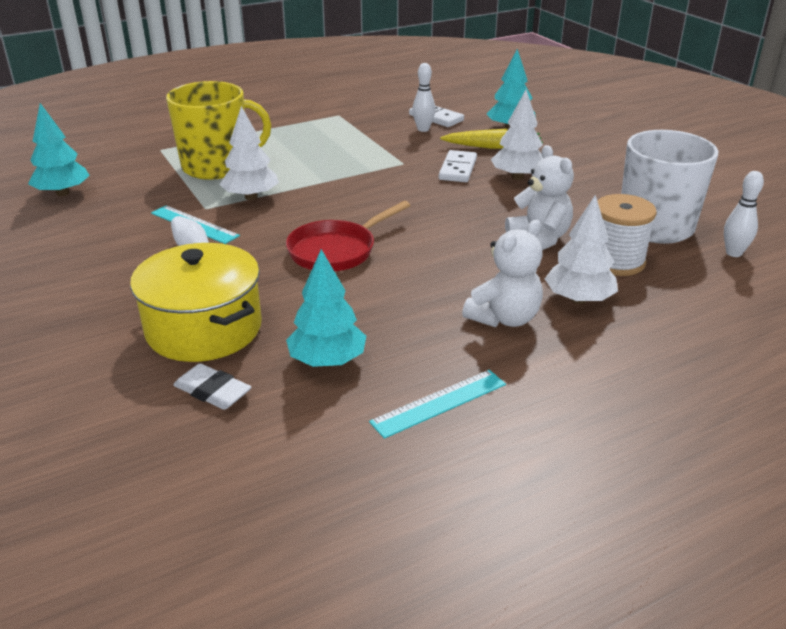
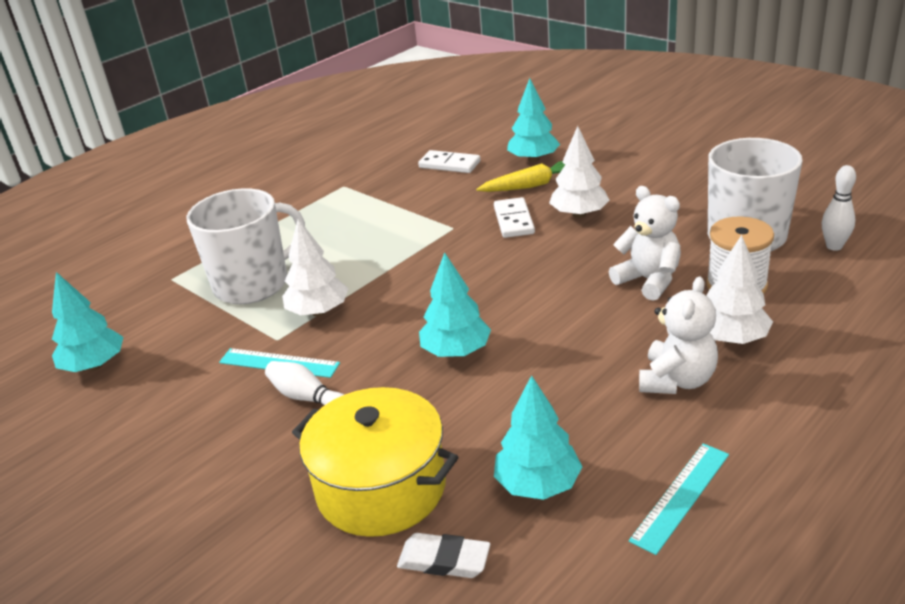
camera: 15 degrees left, 0 degrees up
(217, 166) = (253, 284): yellow mug -> white mug
(336, 251) = (456, 351): red pan -> turquoise tree
(423, 129) = (446, 182): white bowling pin -> none

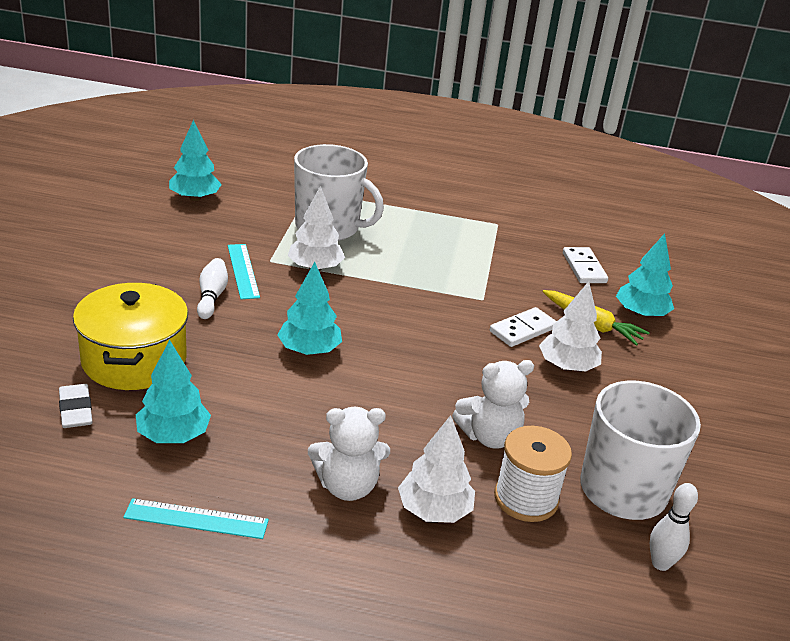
camera: 50 degrees right, 0 degrees up
(648, 280) = (489, 436): white teddy bear -> white teddy bear turned 60 degrees clockwise

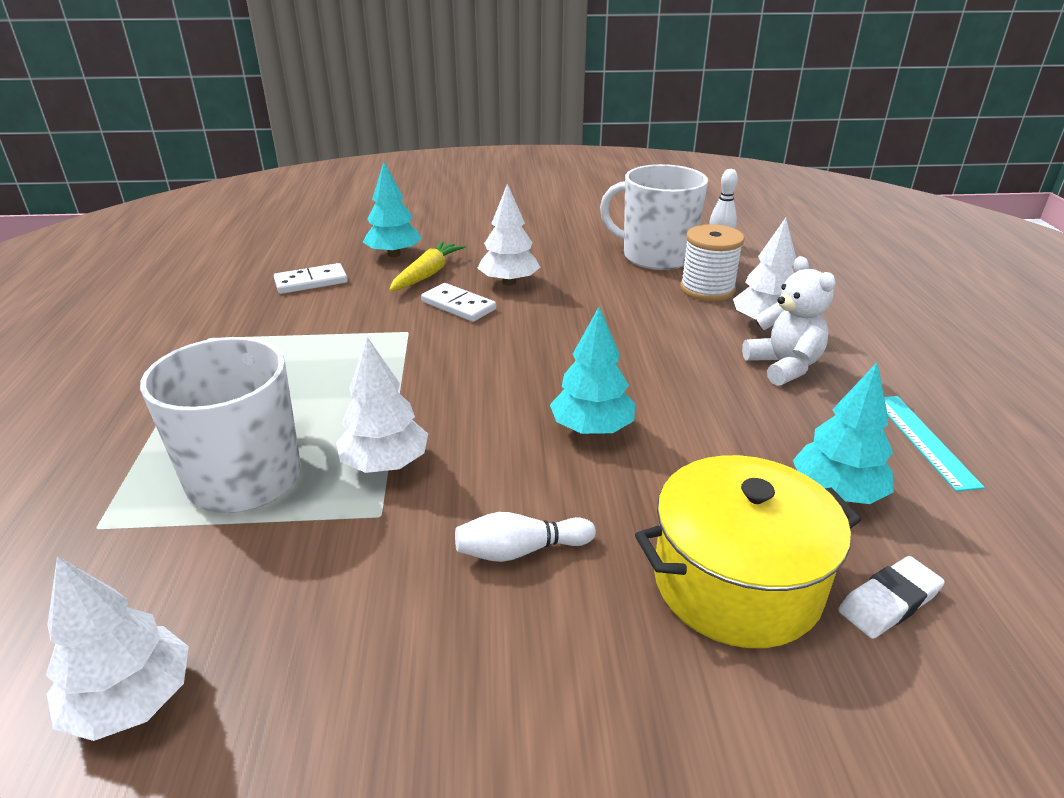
camera: 100 degrees left, 0 degrees up
(195, 198) = (131, 701): turquoise tree -> white tree
(243, 271) = (425, 537): turquoise ruler -> none
(489, 436) = (645, 309): white teddy bear -> none

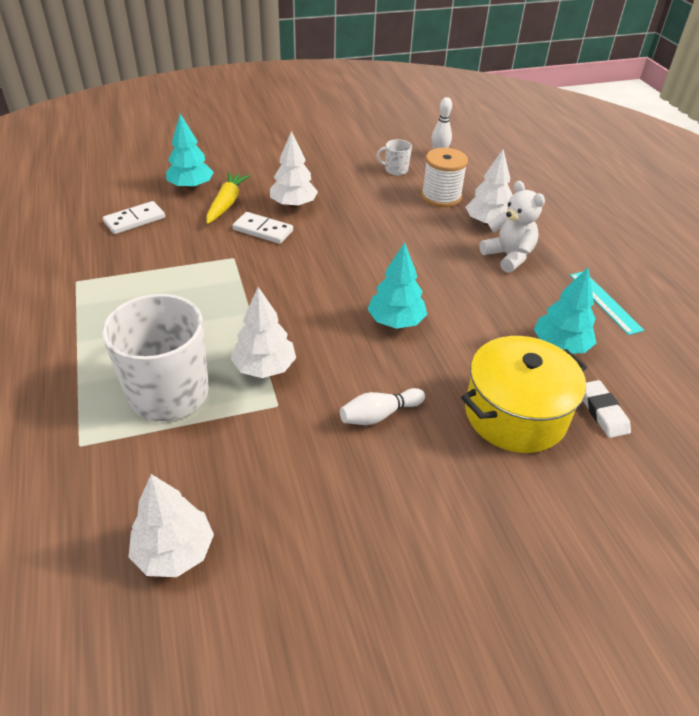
camera: 15 degrees left, 10 degrees up
(655, 256) = (395, 170): white mug -> white mug, size x0.43
(889, 602) = (602, 412): white eraser -> white eraser turned 60 degrees counterclockwise

